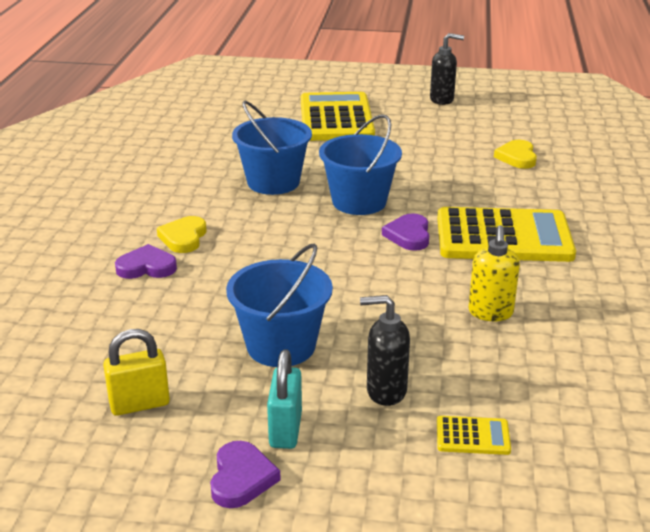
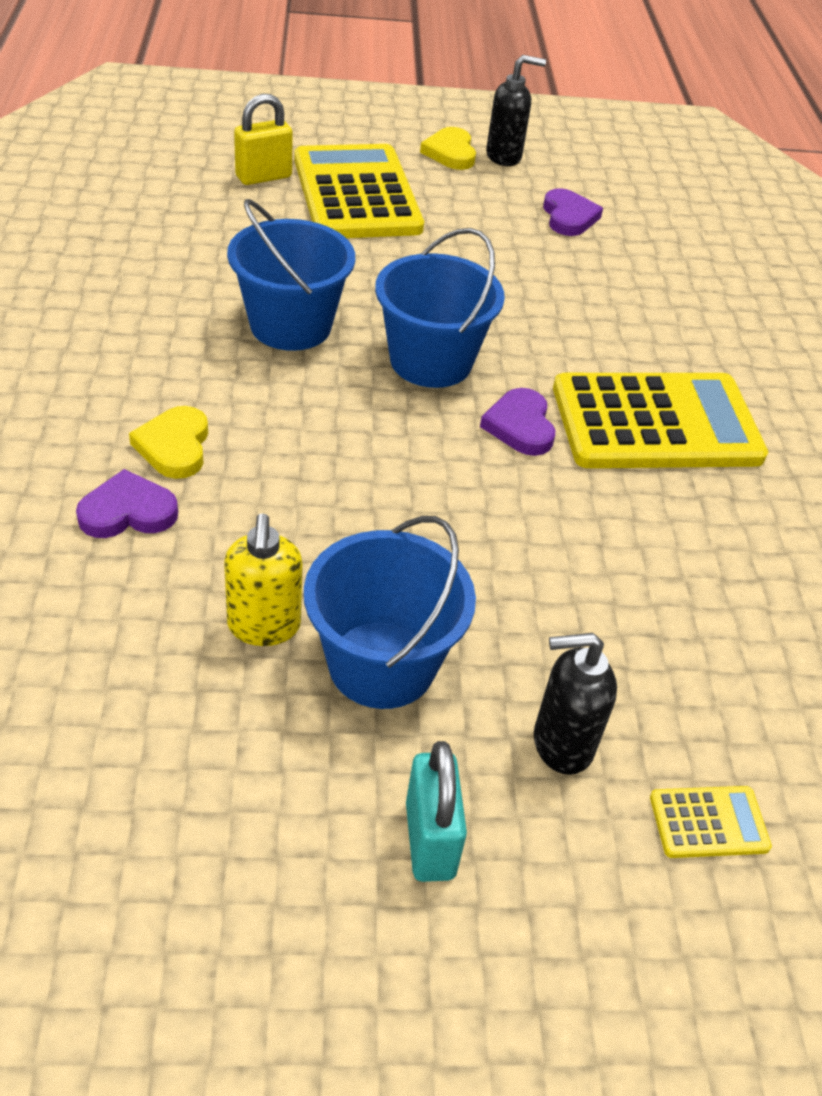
camera: 15 degrees left, 15 degrees up
(139, 404) = (184, 809): yellow padlock -> yellow padlock (263, 177)
(241, 478) = (385, 951): purple heart -> purple heart (569, 217)
(490, 313) = (674, 574): yellow soap dispenser -> yellow soap dispenser (264, 627)
(517, 157) = (637, 267): yellow heart -> yellow heart (450, 153)

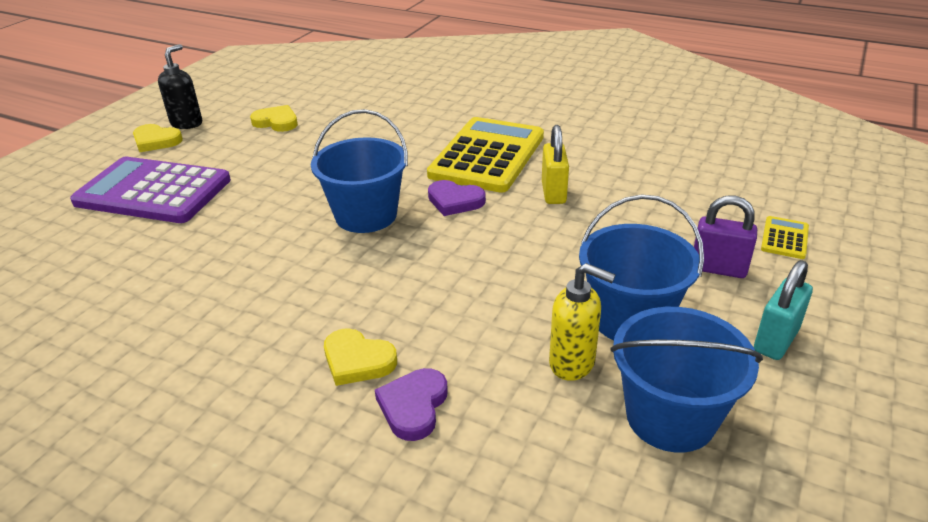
camera: 55 degrees left, 10 degrees down
(263, 177) = (77, 227): yellow padlock -> yellow padlock (553, 193)
(290, 325) = (271, 264): blue bucket -> blue bucket (670, 417)
(357, 194) = (153, 191): yellow calculator -> purple calculator
(430, 840) = (775, 341): turquoise padlock -> turquoise padlock turned 75 degrees counterclockwise
(561, 744) = (718, 269): black soap dispenser -> purple padlock
(569, 217) = (276, 122): purple heart -> yellow heart

